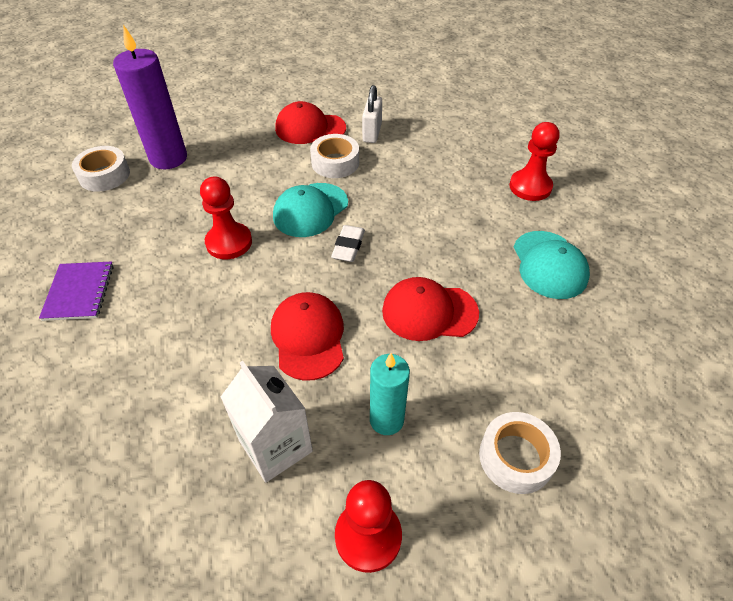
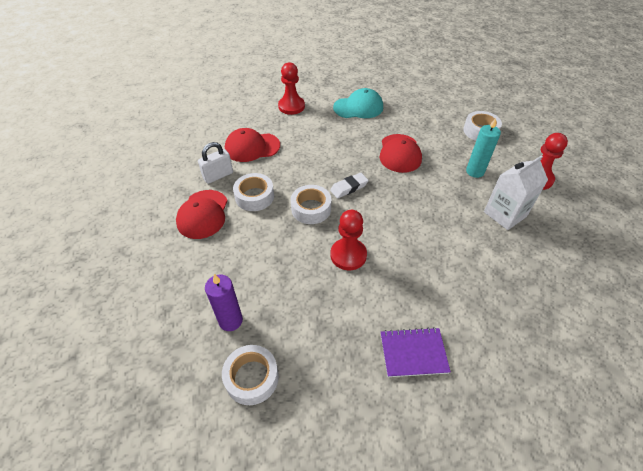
camera: 90 degrees left, 0 degrees up
(168, 158) = (230, 320): purple candle -> purple candle, size x0.63
(308, 337) = (429, 204): red cap -> red cap (252, 147)
(310, 210) = (311, 209): turquoise cap -> white tape
(348, 246) = (349, 188): white eraser -> white eraser turned 45 degrees counterclockwise
(372, 133) = (218, 176): white padlock -> white padlock turned 45 degrees counterclockwise

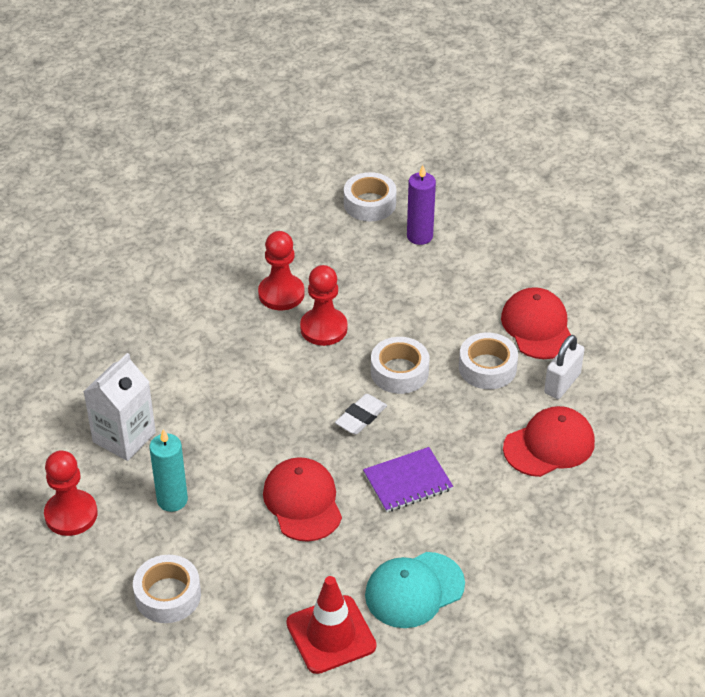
camera: 160 degrees right, 5 degrees down
(291, 106) = (542, 554): red pawn -> red pawn (281, 294)
(403, 101) = (331, 635): none -> red traffic cone
(413, 353) = (221, 258): purple notebook -> purple notebook (407, 481)

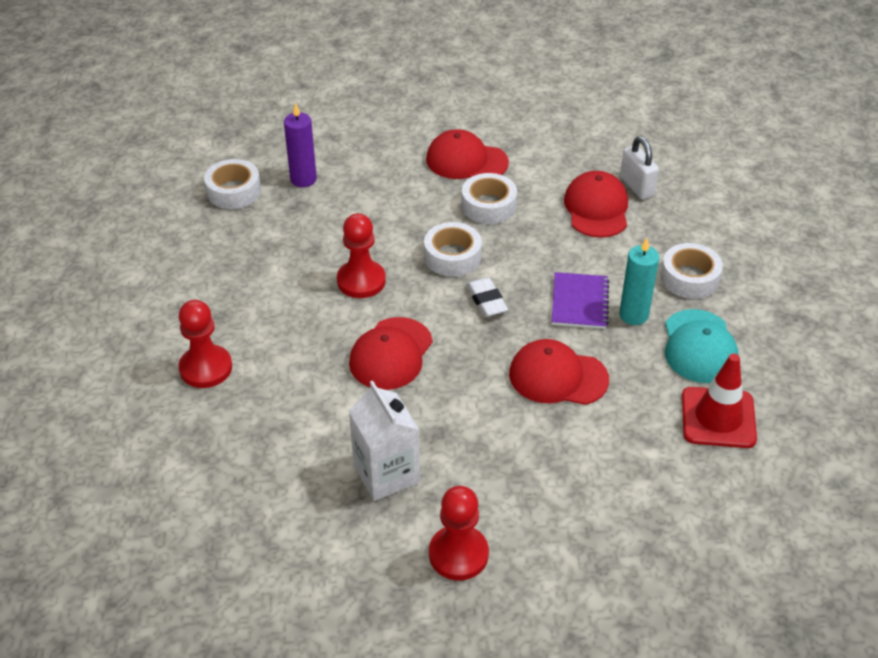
camera: 60 degrees left, 0 degrees up
(168, 595) = (609, 515): white tape -> white tape (689, 278)
(172, 500) = (493, 467): turquoise candle -> turquoise candle (633, 315)
(253, 384) = (391, 354): none -> red cap
(281, 294) = (293, 290): red pawn -> red pawn (206, 368)
(562, 383) = (537, 174): white padlock -> white padlock (636, 186)

